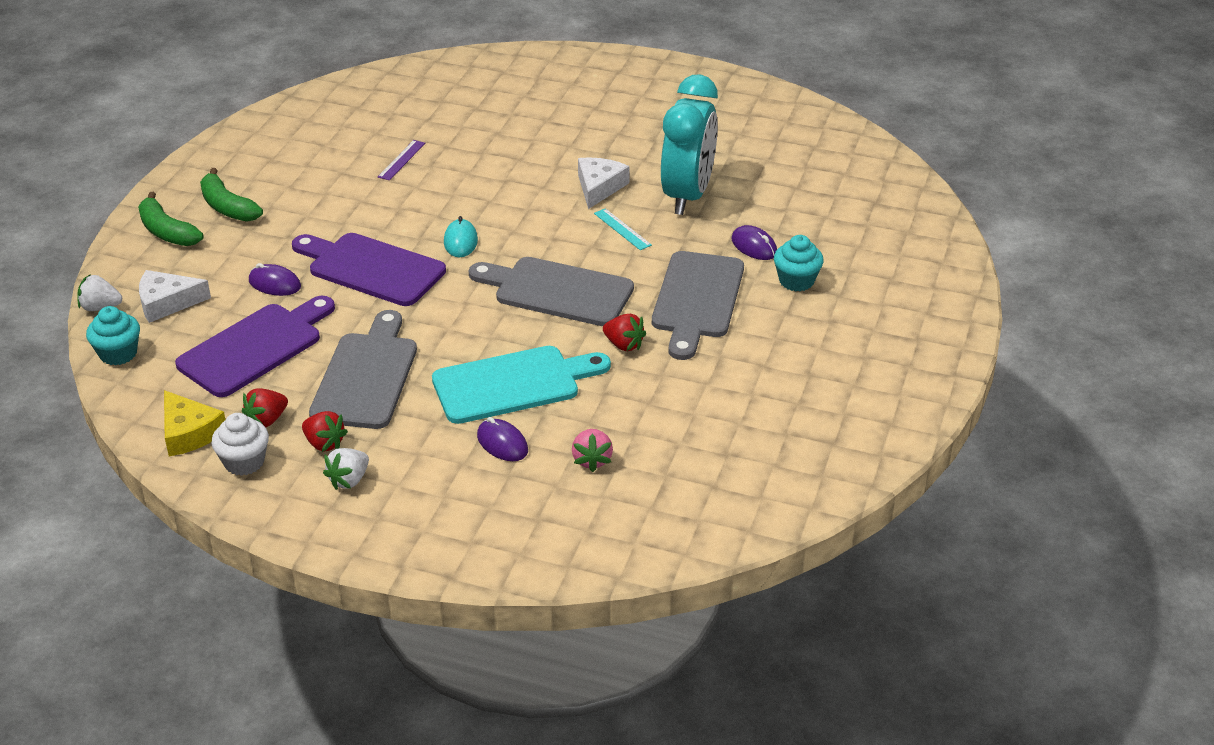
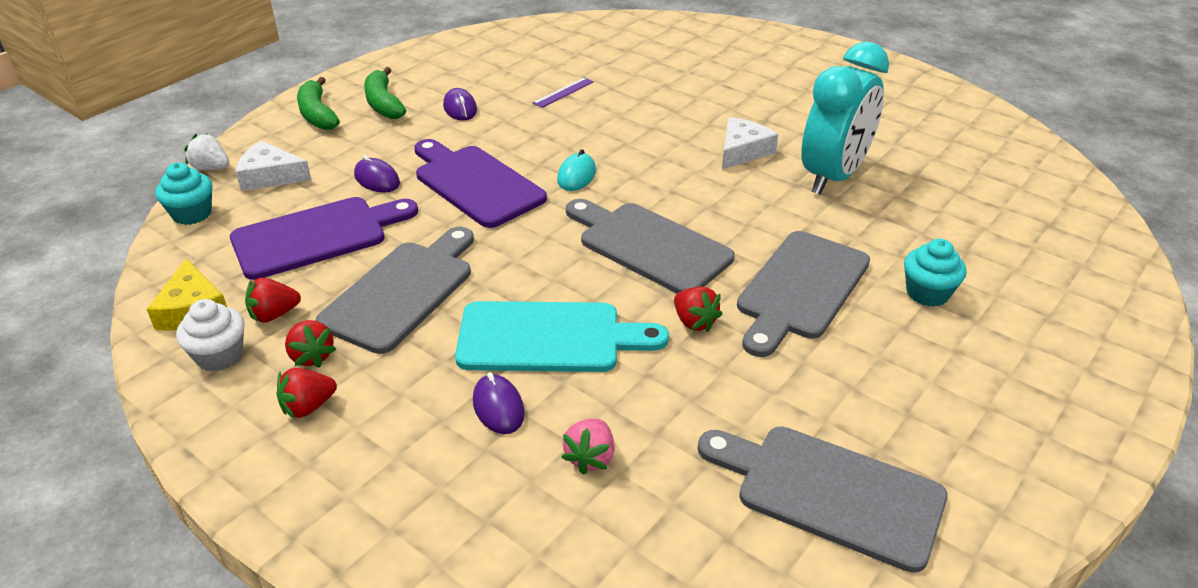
camera: 20 degrees right, 0 degrees up
(349, 480) = (308, 407): white strawberry -> red strawberry
(622, 229) = (748, 196): turquoise ruler -> none
(754, 246) = (889, 244): purple mouse -> purple mouse (460, 108)
(772, 440) = (830, 492): none -> grey cutting board

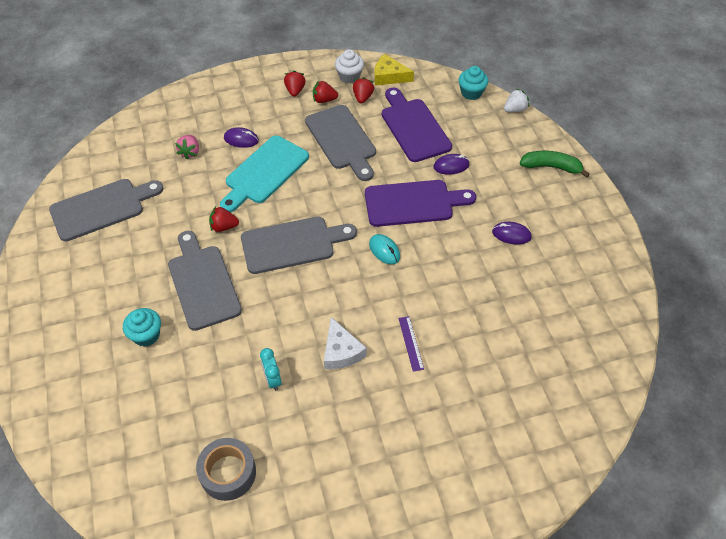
camera: 125 degrees right, 15 degrees up
(270, 176) = (488, 128): white cheese -> none
(317, 236) = (413, 127): purple cutting board -> purple cutting board turned 150 degrees clockwise
(383, 103) = (545, 201): green banana -> none
(563, 92) = (495, 299): purple ruler -> purple ruler (411, 343)
(590, 458) = (190, 152): pink strawberry -> pink strawberry turned 135 degrees counterclockwise
(833, 177) = (272, 379): turquoise clock -> turquoise clock, size x0.41
(952, 158) = (228, 473): none -> grey tape

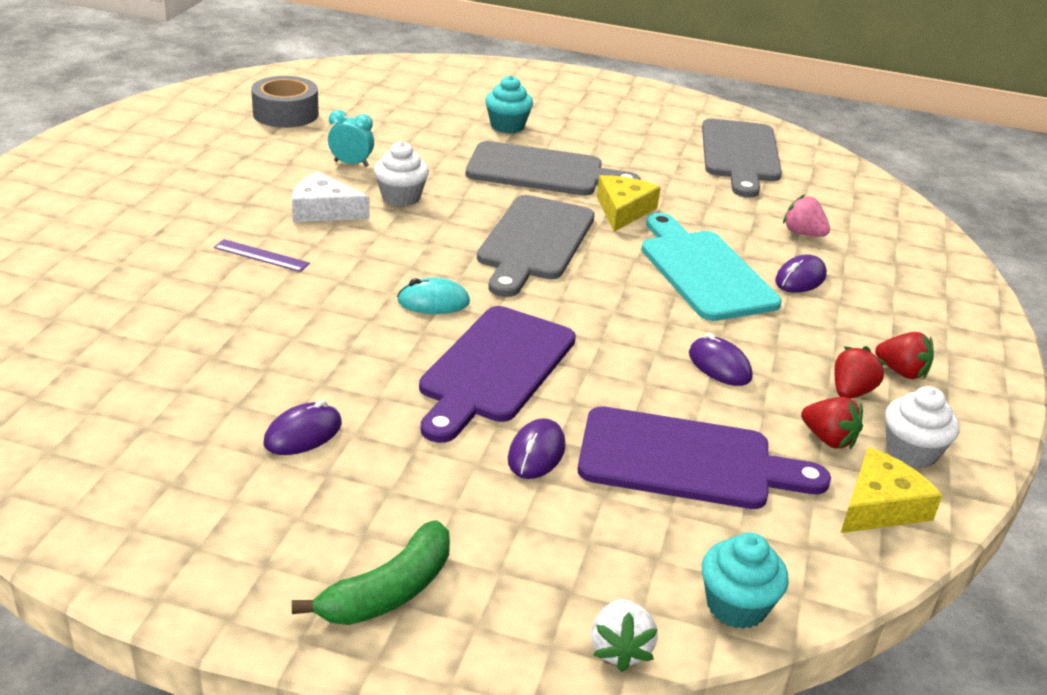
camera: 120 degrees right, 20 degrees down
(224, 227) = (623, 210): red strawberry -> yellow cheese
(294, 327) = (401, 197): none -> white cupcake
(342, 140) = (719, 366): grey cutting board -> purple mouse

